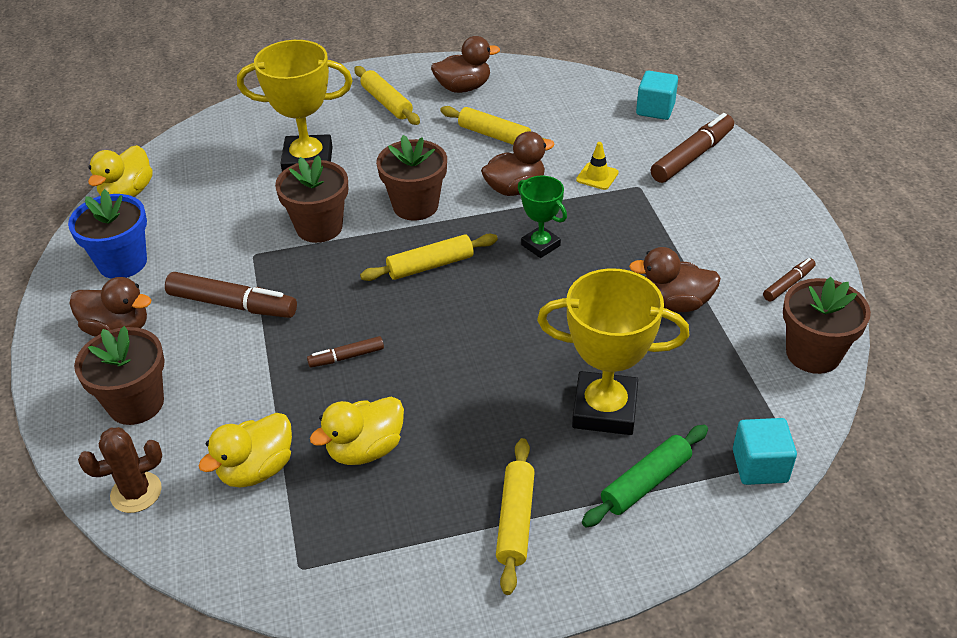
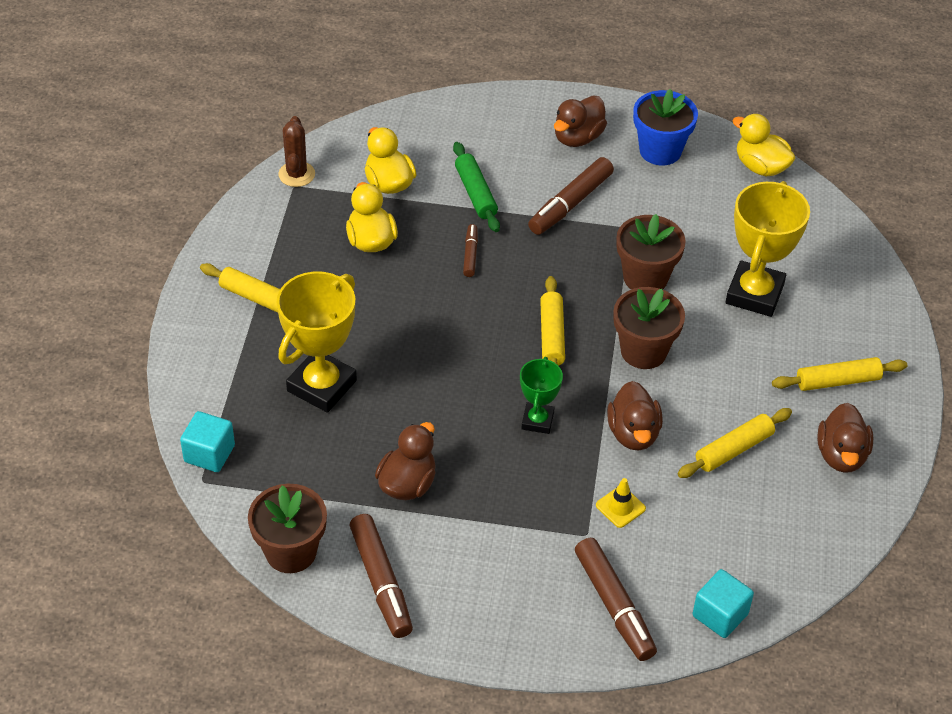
camera: 110 degrees right, 5 degrees up
(136, 403) = (490, 136): brown flower pot -> none
(136, 492) = (406, 125): brown cactus -> brown cactus (296, 174)
(540, 245) = (537, 421): green trophy -> green trophy turned 60 degrees counterclockwise
(645, 482) = (241, 380): green rolling pin -> green rolling pin (476, 193)
(788, 284) = (381, 582): brown marker -> brown marker, size x1.87

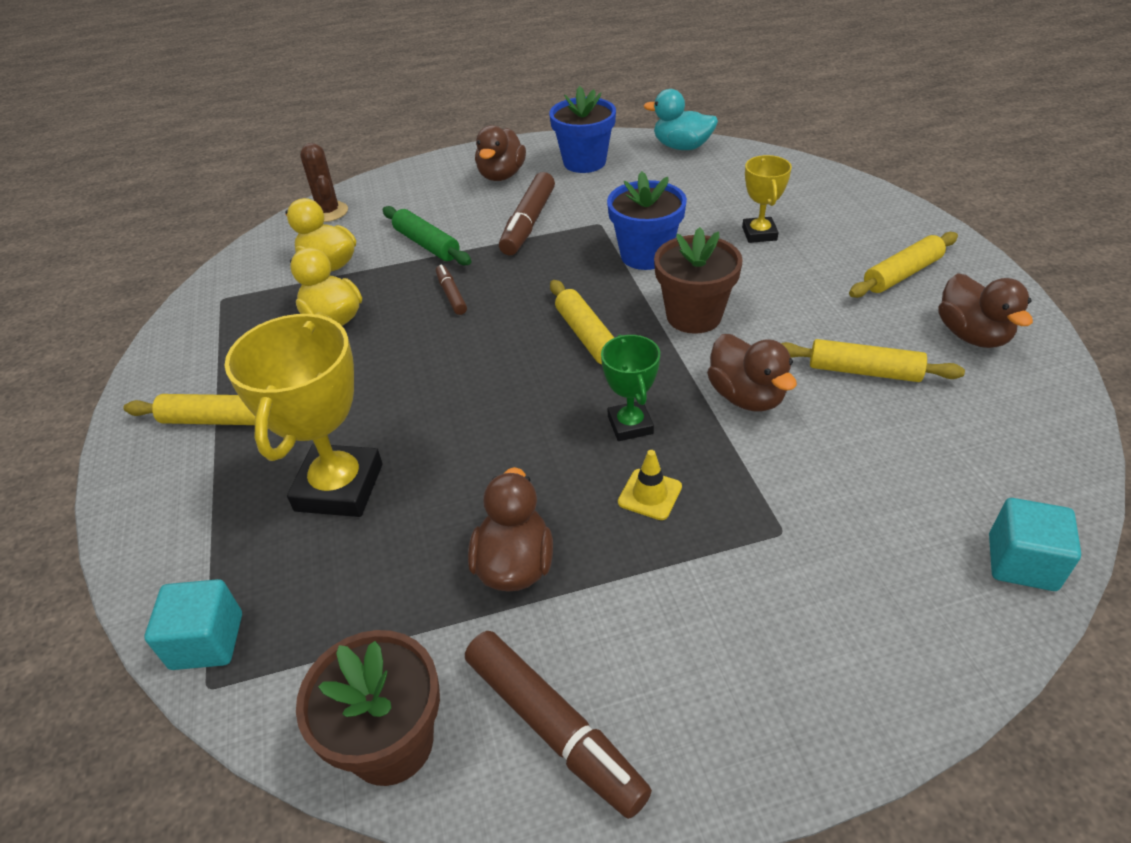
camera: 20 degrees left, 5 degrees down
(296, 174) = (220, 288): brown cactus -> brown cactus (329, 212)
(614, 605) = (889, 611): brown marker -> none
(620, 507) = (796, 481): yellow traffic cone -> yellow traffic cone (650, 494)
(645, 277) = (645, 255): brown flower pot -> blue flower pot
(734, 449) = (864, 371): yellow rolling pin -> yellow rolling pin turned 75 degrees clockwise
(754, 294) = (759, 234): yellow trophy -> yellow trophy, size x0.55
(760, 167) = (682, 147): yellow duck -> turquoise duck

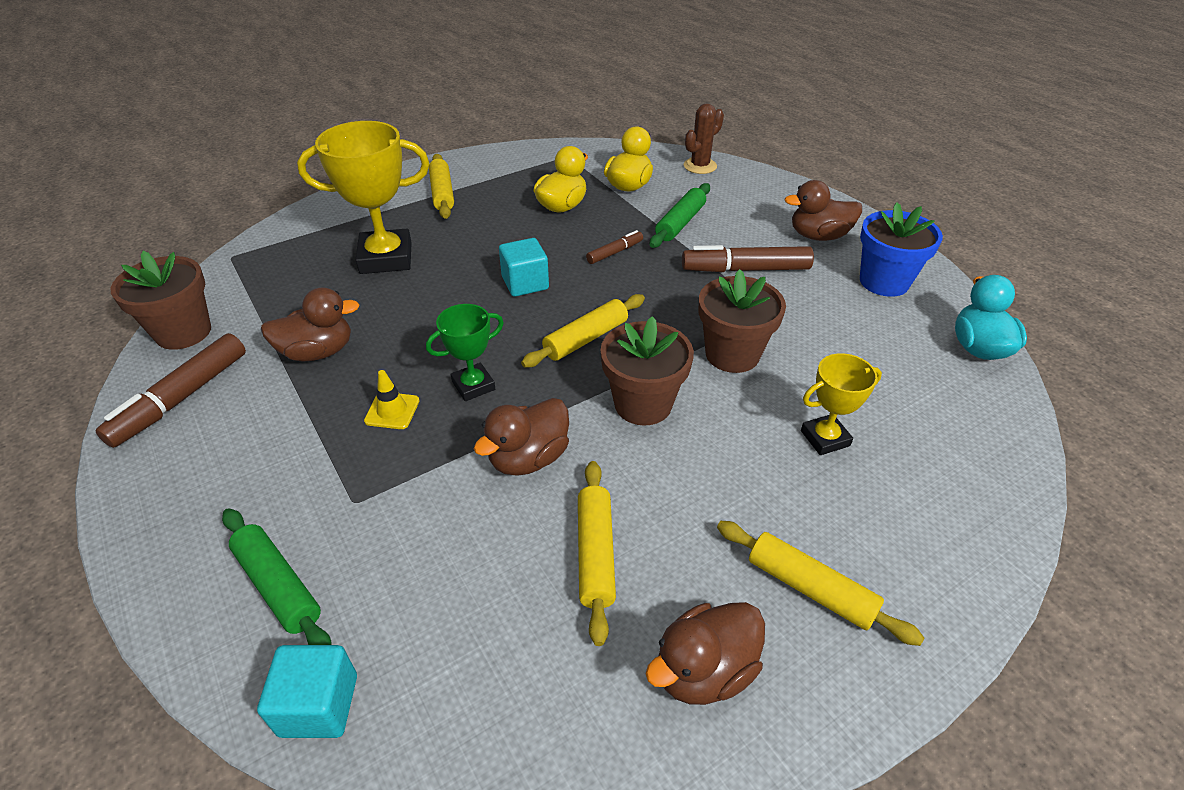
camera: 70 degrees right, 0 degrees up
(207, 641) = (262, 247): turquoise cube -> turquoise cube (525, 283)
(645, 255) = (732, 354): blue flower pot -> brown flower pot
(889, 597) = (278, 585): none -> green rolling pin

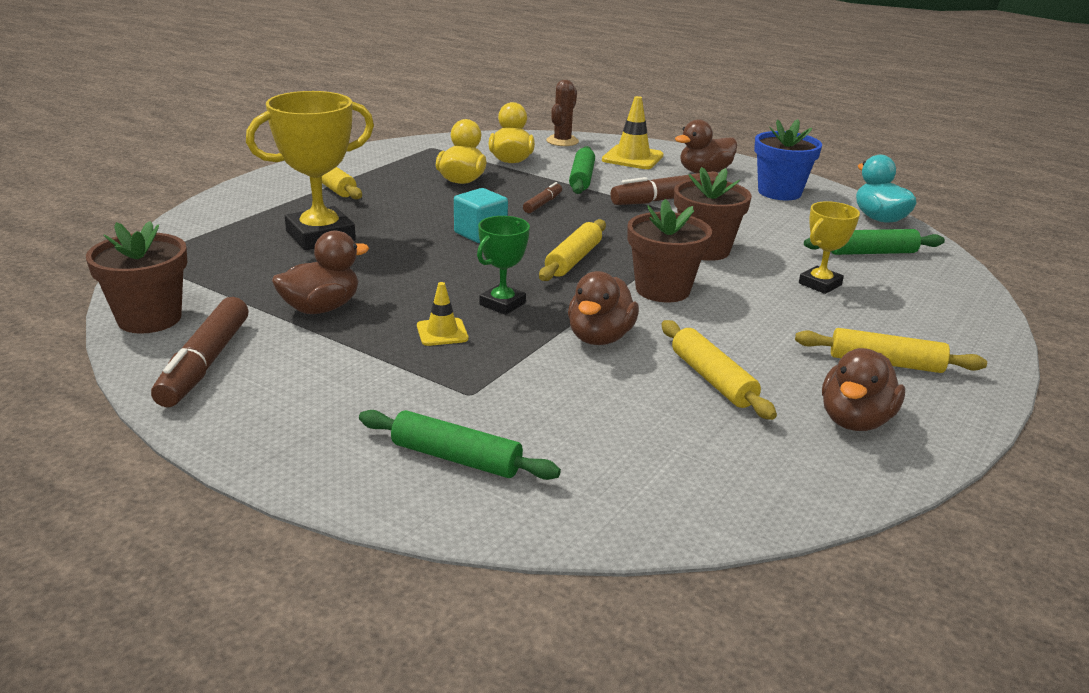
camera: 25 degrees left, 15 degrees down
(319, 705) = (575, 515): turquoise cube -> none
(755, 201) = (632, 158): none -> yellow traffic cone
(927, 401) = (872, 252): none -> green rolling pin

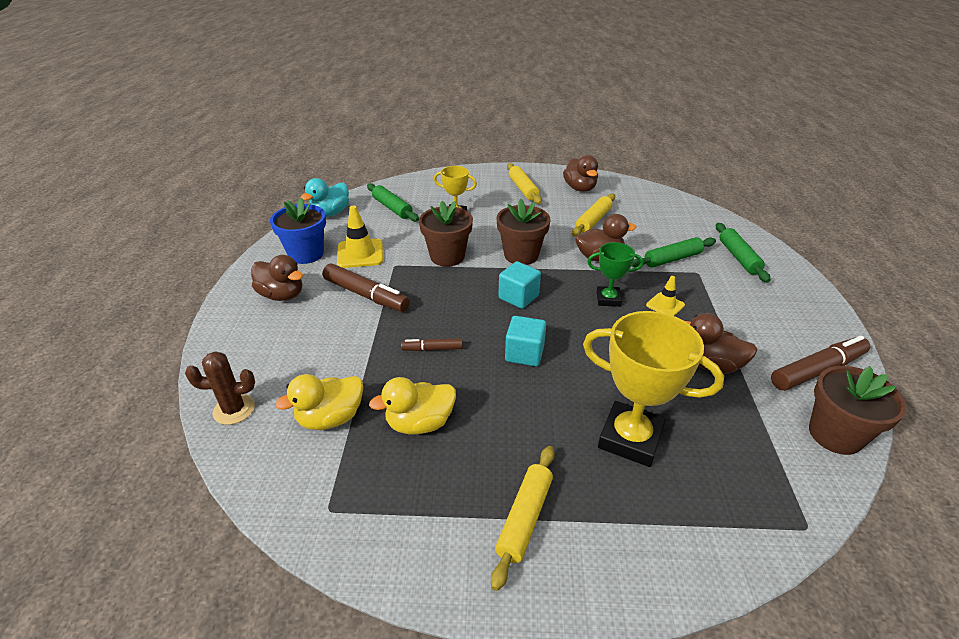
camera: 120 degrees left, 10 degrees up
(573, 260) = (518, 297): yellow rolling pin -> turquoise cube
(582, 178) = (350, 352): green rolling pin -> green rolling pin (672, 259)
(632, 158) = (265, 343): yellow traffic cone -> yellow traffic cone (360, 254)
(855, 420) = (580, 188): brown duck -> brown duck turned 75 degrees clockwise

